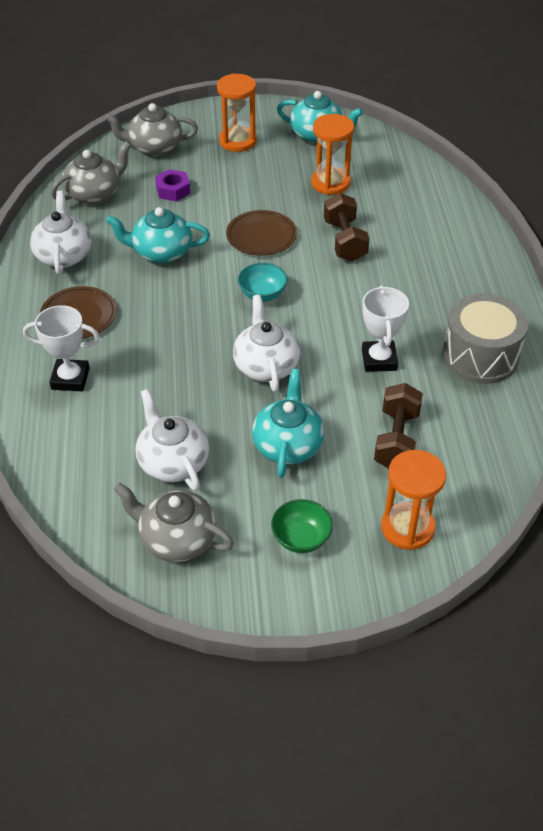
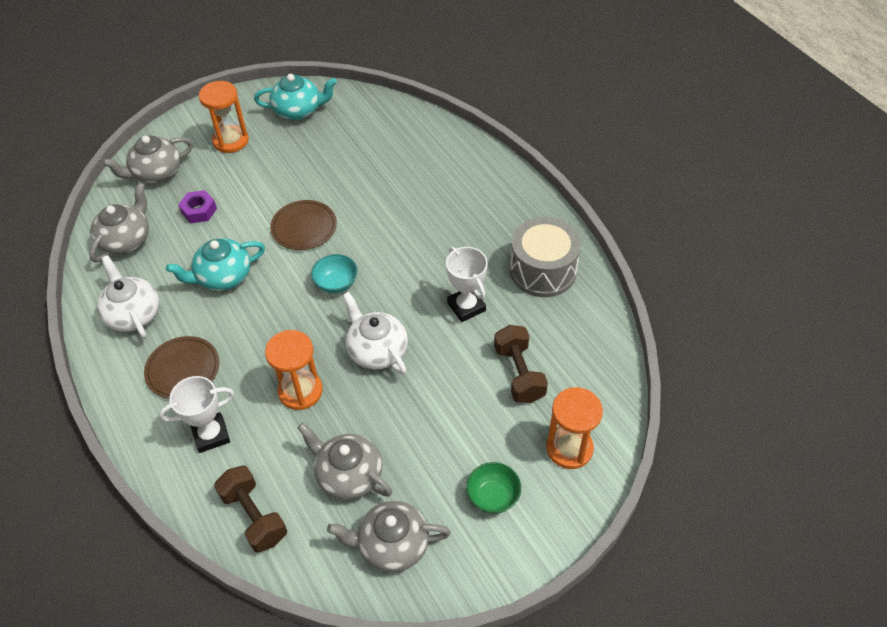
camera: 25 degrees left, 5 degrees up
(172, 462) = (348, 475): white teapot -> grey teapot
(288, 445) = (435, 416): turquoise teapot -> none
(330, 183) = (335, 154): orange hourglass -> orange hourglass (300, 391)
(345, 241) = (378, 206): brown dumbbell -> brown dumbbell (254, 516)

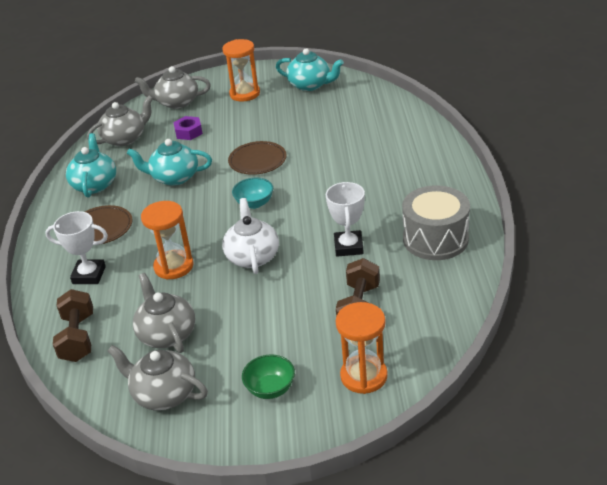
camera: 30 degrees right, 15 degrees down
(133, 314) = (95, 184): white teapot -> turquoise teapot

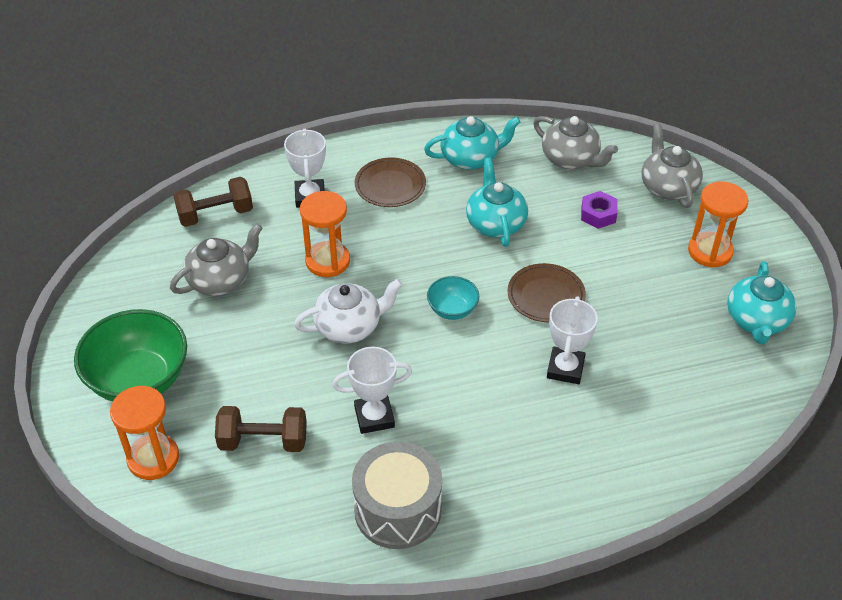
camera: 75 degrees right, 10 degrees up
(163, 394) = (137, 297): grey teapot -> none
(270, 389) = (139, 380): green bowl -> green bowl, size x1.99
(327, 158) = (565, 368): none -> white trophy

